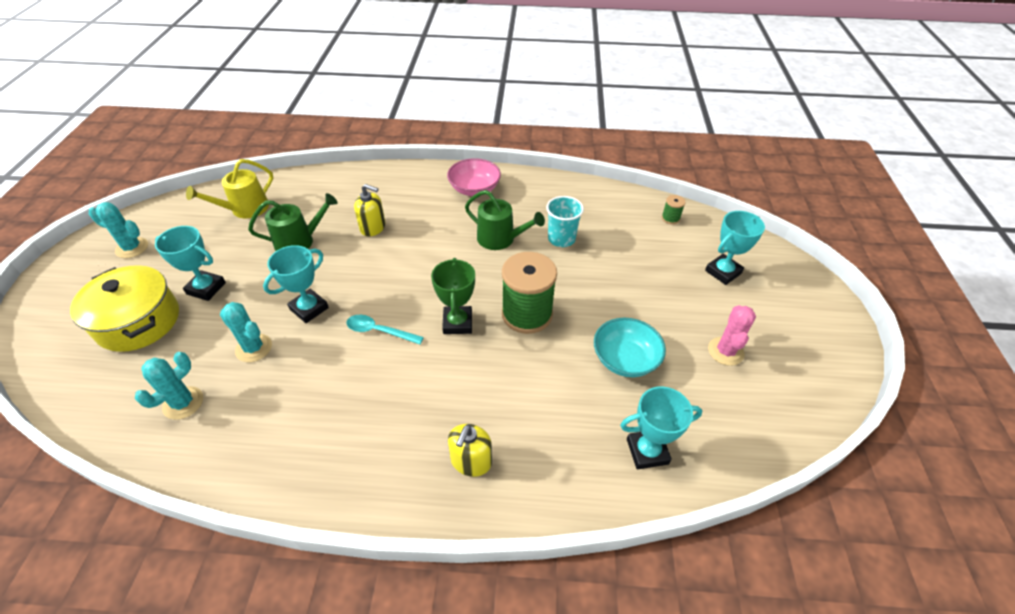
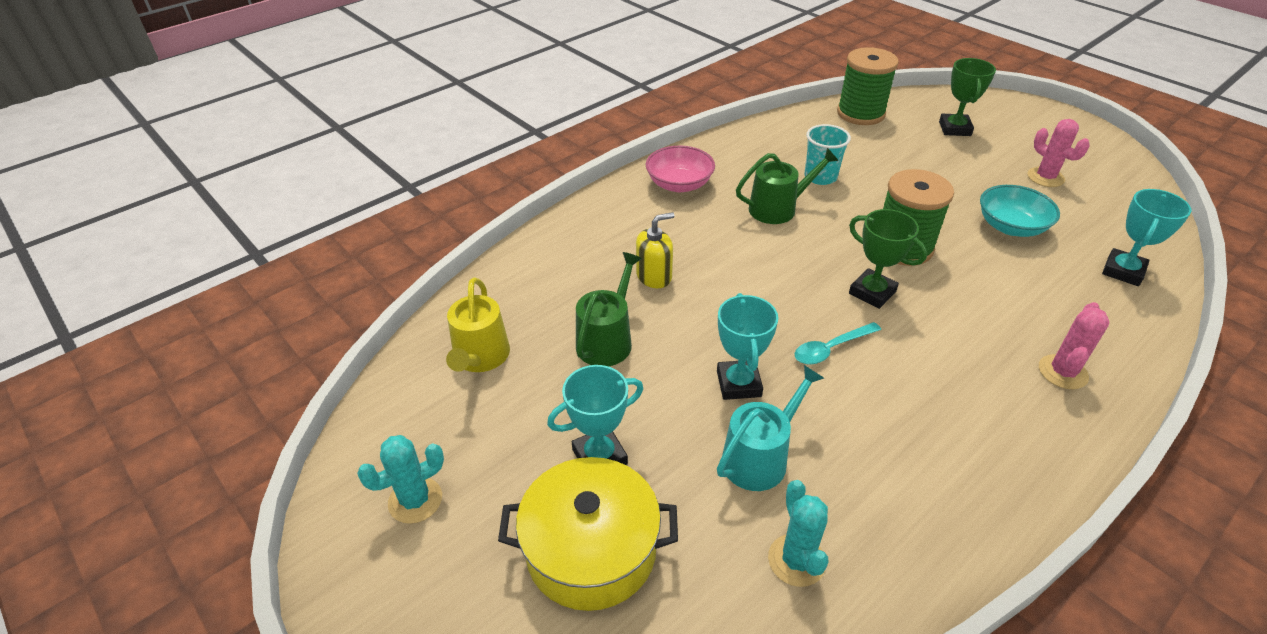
camera: 45 degrees left, 5 degrees down
(254, 348) = (759, 457): turquoise cactus -> turquoise watering can
(471, 461) = (1062, 372): yellow soap dispenser -> pink cactus
(670, 218) = (860, 113): green spool -> green spool, size x2.36
(723, 272) = (954, 129): turquoise trophy -> green trophy

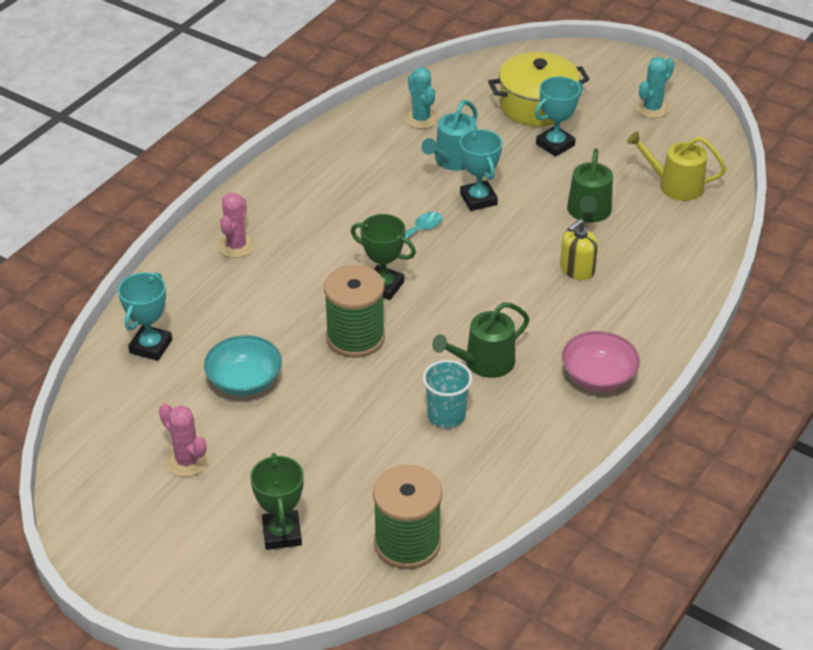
camera: 165 degrees right, 0 degrees up
(480, 357) = (675, 185): yellow watering can -> yellow watering can turned 60 degrees counterclockwise

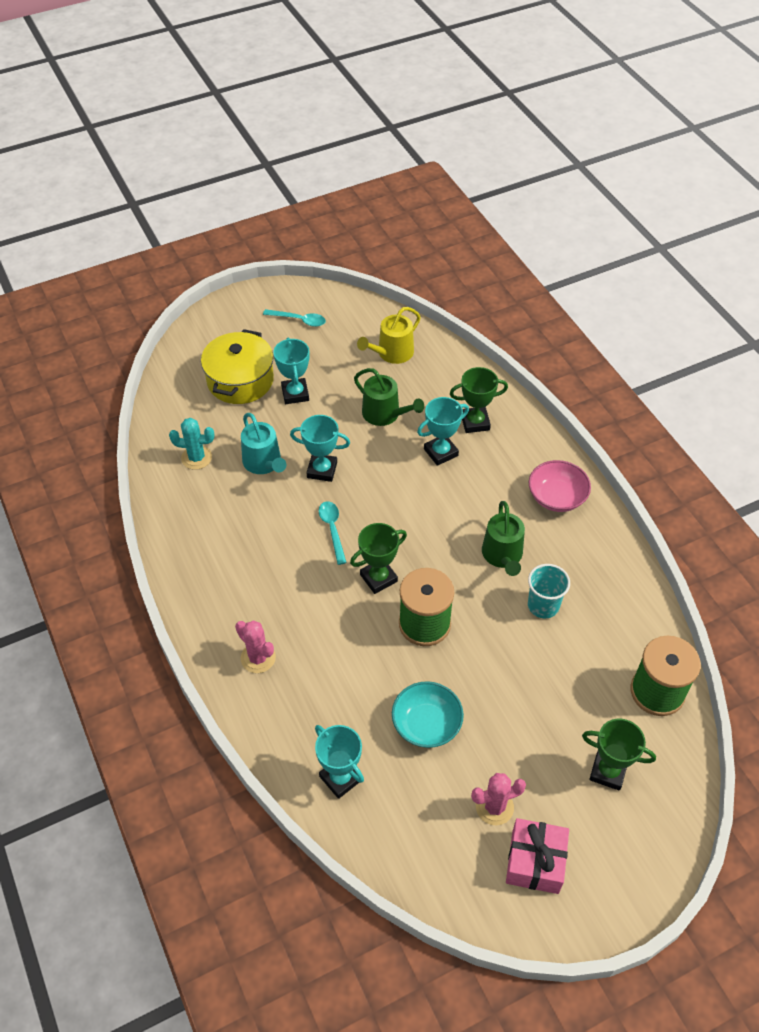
camera: 60 degrees left, 10 degrees up
(147, 511) = (535, 862): none -> pink gift
(577, 269) = (441, 452): yellow soap dispenser -> turquoise trophy
(641, 279) = (475, 422): none -> green trophy
(652, 108) = (299, 320): turquoise cactus -> turquoise spoon

